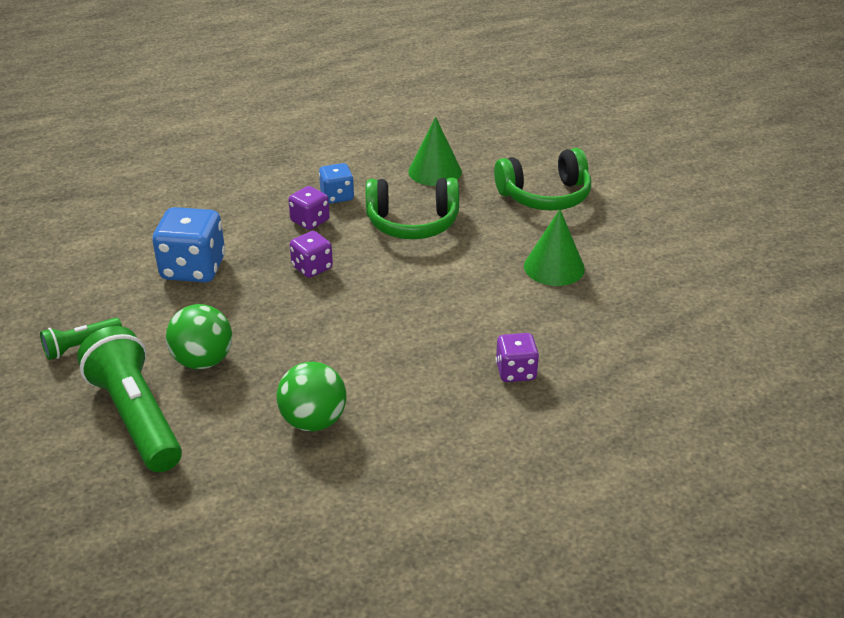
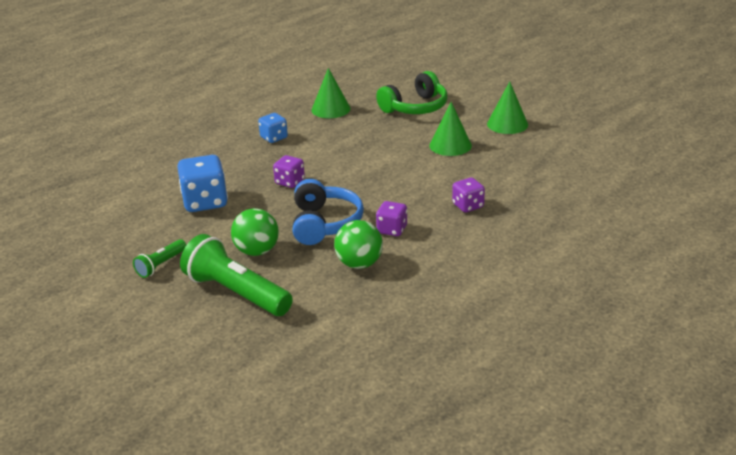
camera: 20 degrees left, 5 degrees down
(310, 221) = (266, 156): purple dice -> purple dice (392, 230)
(312, 344) = (325, 224): none -> blue headphones
(412, 223) = (339, 142): green headphones -> none
(654, 254) = (507, 124): none -> green cone

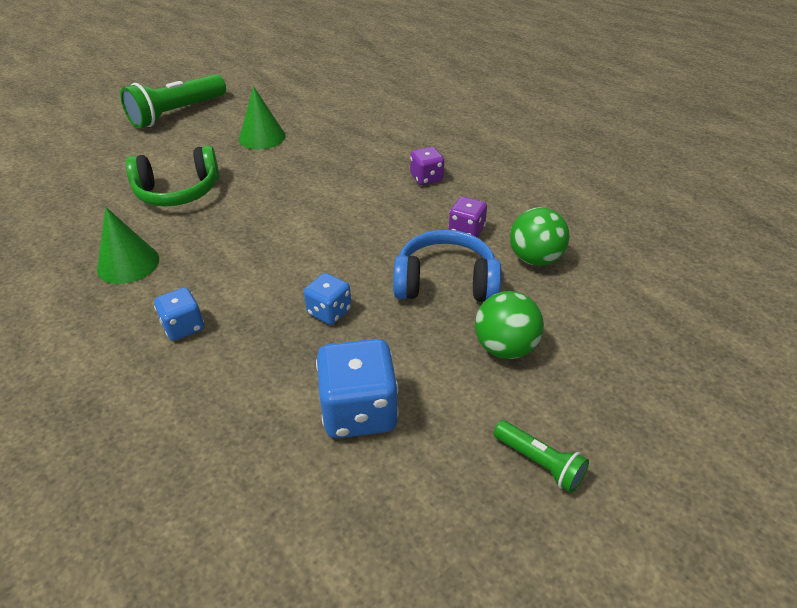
camera: 85 degrees left, 10 degrees up
(236, 293) = (603, 368): green flashlight -> green flashlight (177, 113)
(290, 182) = (329, 312): purple dice -> blue dice
(415, 107) = (178, 192): green headphones -> green headphones turned 105 degrees clockwise
(450, 145) = (290, 176): green cone -> none

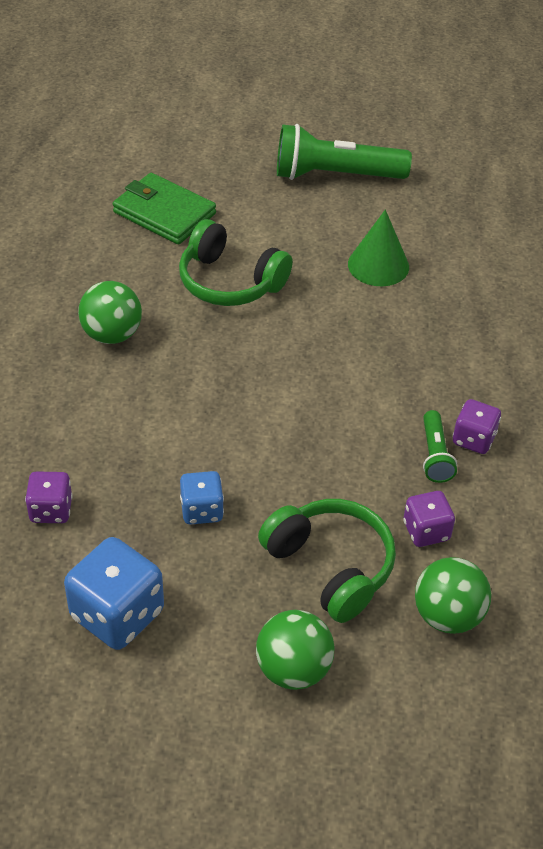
camera: 45 degrees right, 5 degrees up
(80, 184) = (164, 213): none -> green wallet
(128, 264) = (112, 334): green cone -> green ball
(184, 327) = (86, 431): blue dice -> none
(221, 390) = (51, 510): none -> purple dice
(445, 282) = (331, 566): blue headphones -> green headphones
(539, 463) = (184, 777): green flashlight -> green flashlight (435, 455)

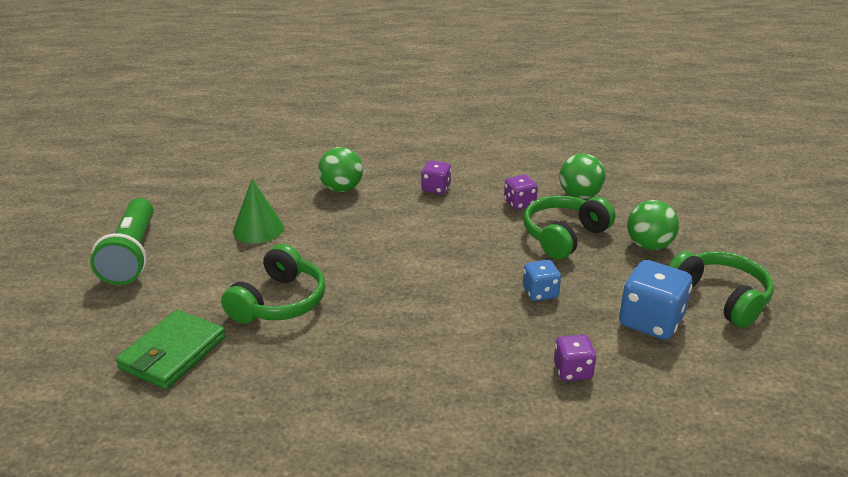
camera: 95 degrees left, 15 degrees down
(112, 334) = (356, 365): green ball -> green ball (341, 189)
(149, 718) = (720, 298): none -> green headphones
(435, 455) = (454, 201): green flashlight -> none

